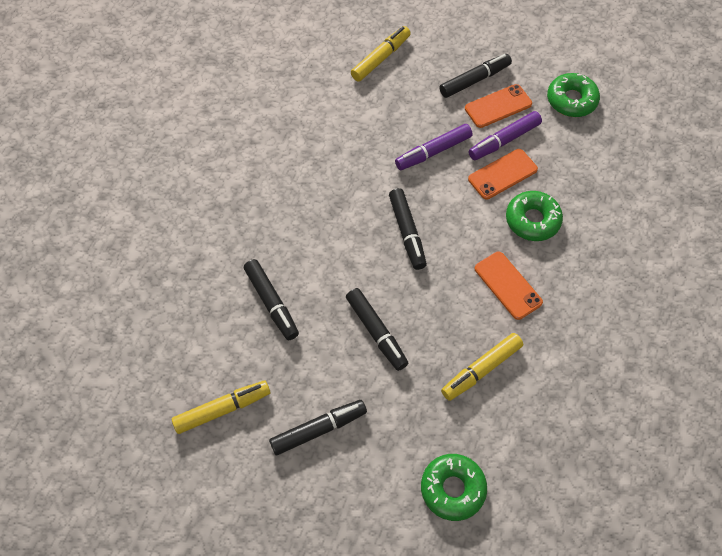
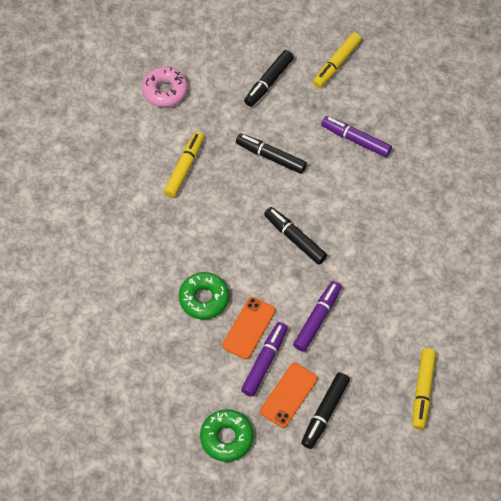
camera: 150 degrees right, 0 degrees up
(271, 303) = (355, 140): black marker -> purple marker
(452, 489) = (165, 91): green donut -> pink donut
(507, 285) = (196, 236): orange phone -> none

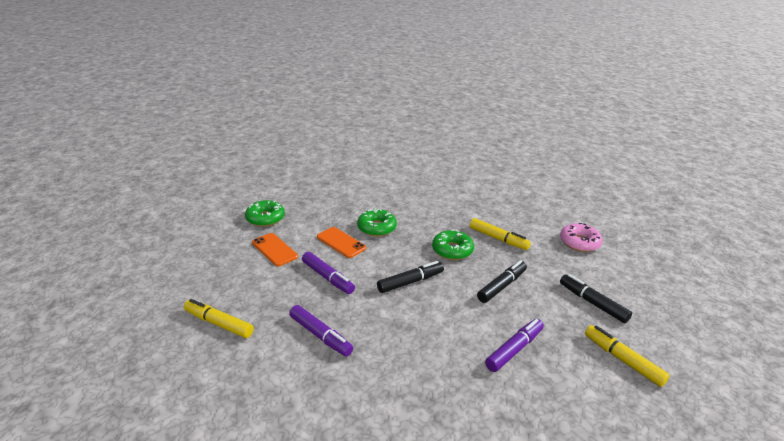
camera: 105 degrees right, 30 degrees down
(223, 210) = (452, 250): none -> green donut
(265, 361) = (309, 244): purple marker -> purple marker (320, 335)
(325, 413) = (246, 263): black marker -> none

